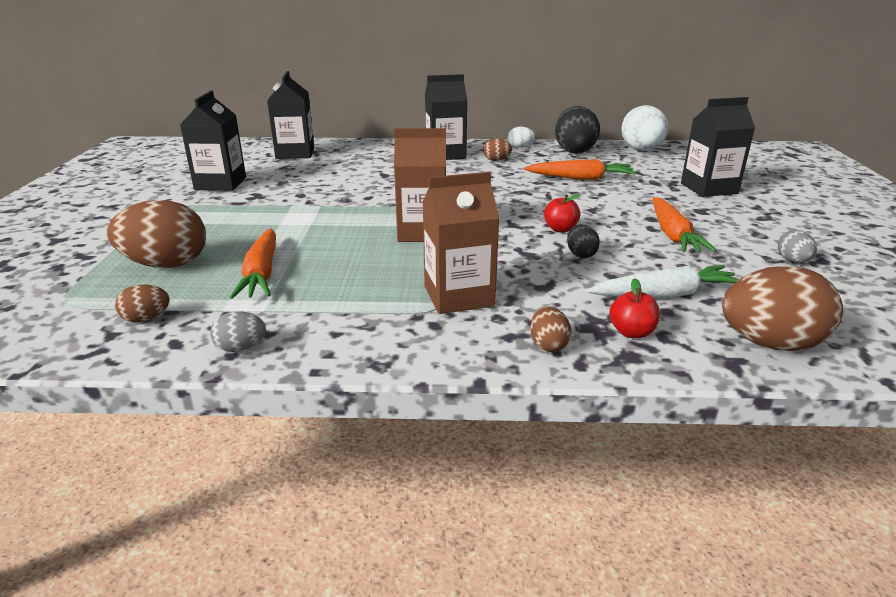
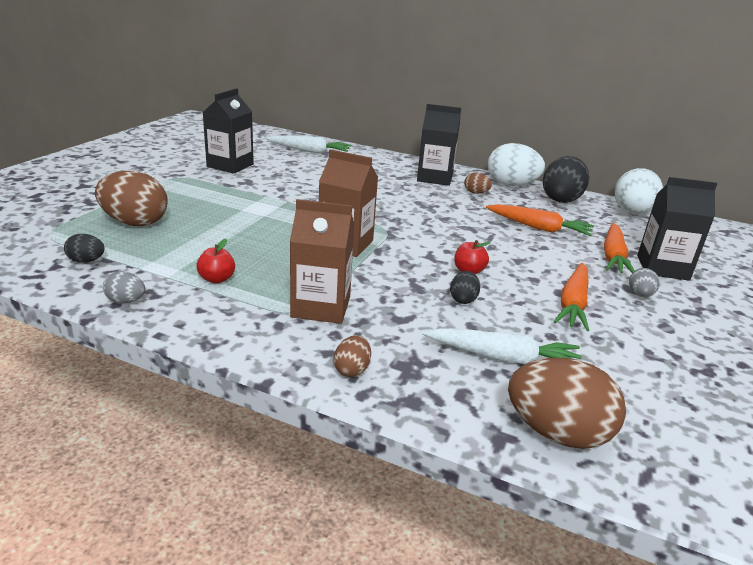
camera: 20 degrees right, 0 degrees up
(146, 319) = (86, 261): brown egg -> black egg
(261, 273) = (192, 247): orange carrot -> orange carrot (613, 256)
(295, 153) = (310, 151): black carton -> white carrot
(520, 147) = (511, 185): white egg -> white egg, size x2.09
(631, 332) = (435, 381): red apple -> red apple (217, 279)
(793, 261) = (673, 363): grey egg -> grey egg (640, 295)

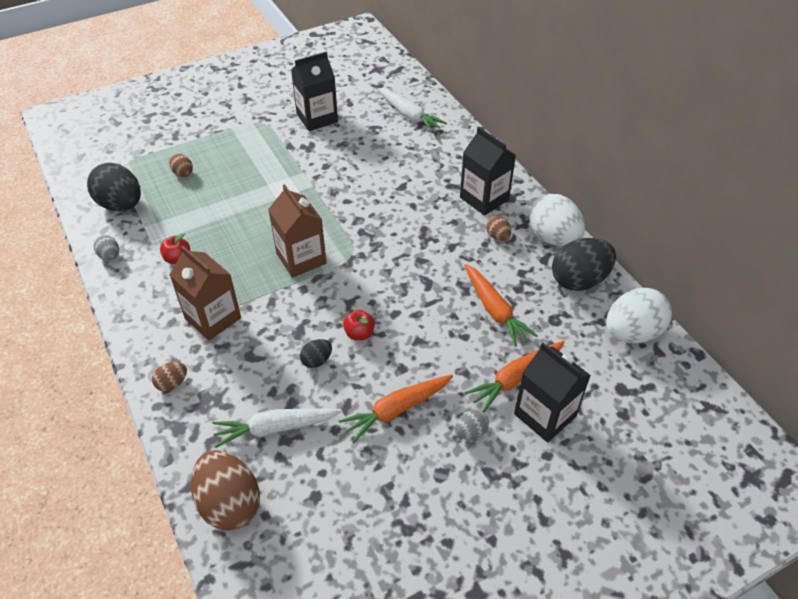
camera: 40 degrees right, 20 degrees up
(86, 261) = (121, 205): black egg -> black egg, size x2.09
(135, 223) = (182, 173): brown egg -> brown egg, size x0.48
(503, 357) = (275, 428): white carrot -> white carrot turned 120 degrees clockwise

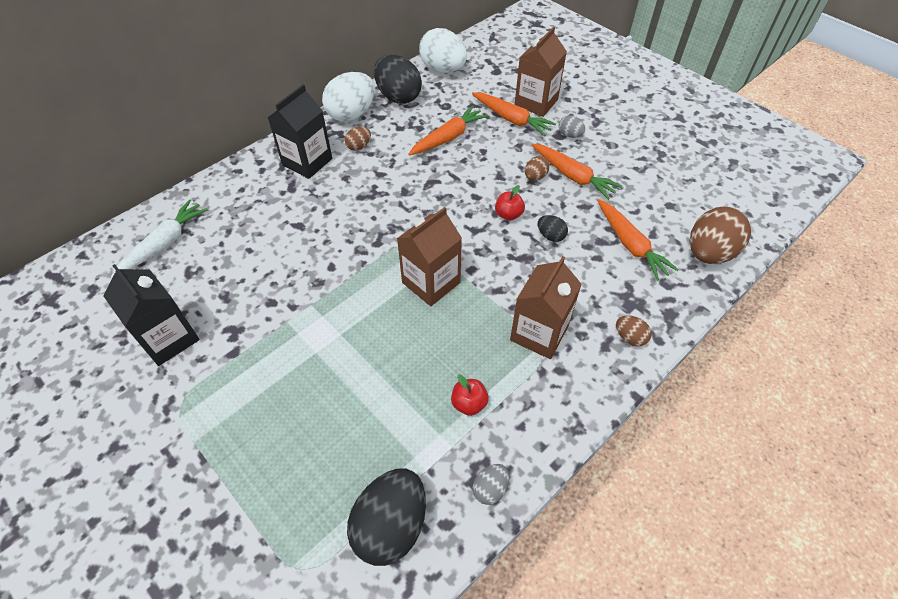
camera: 105 degrees left, 5 degrees up
(182, 173) = (307, 468): brown egg -> brown egg (535, 177)
(275, 428) = (630, 245): white carrot -> orange carrot
(545, 415) = (536, 102): black carton -> brown carton

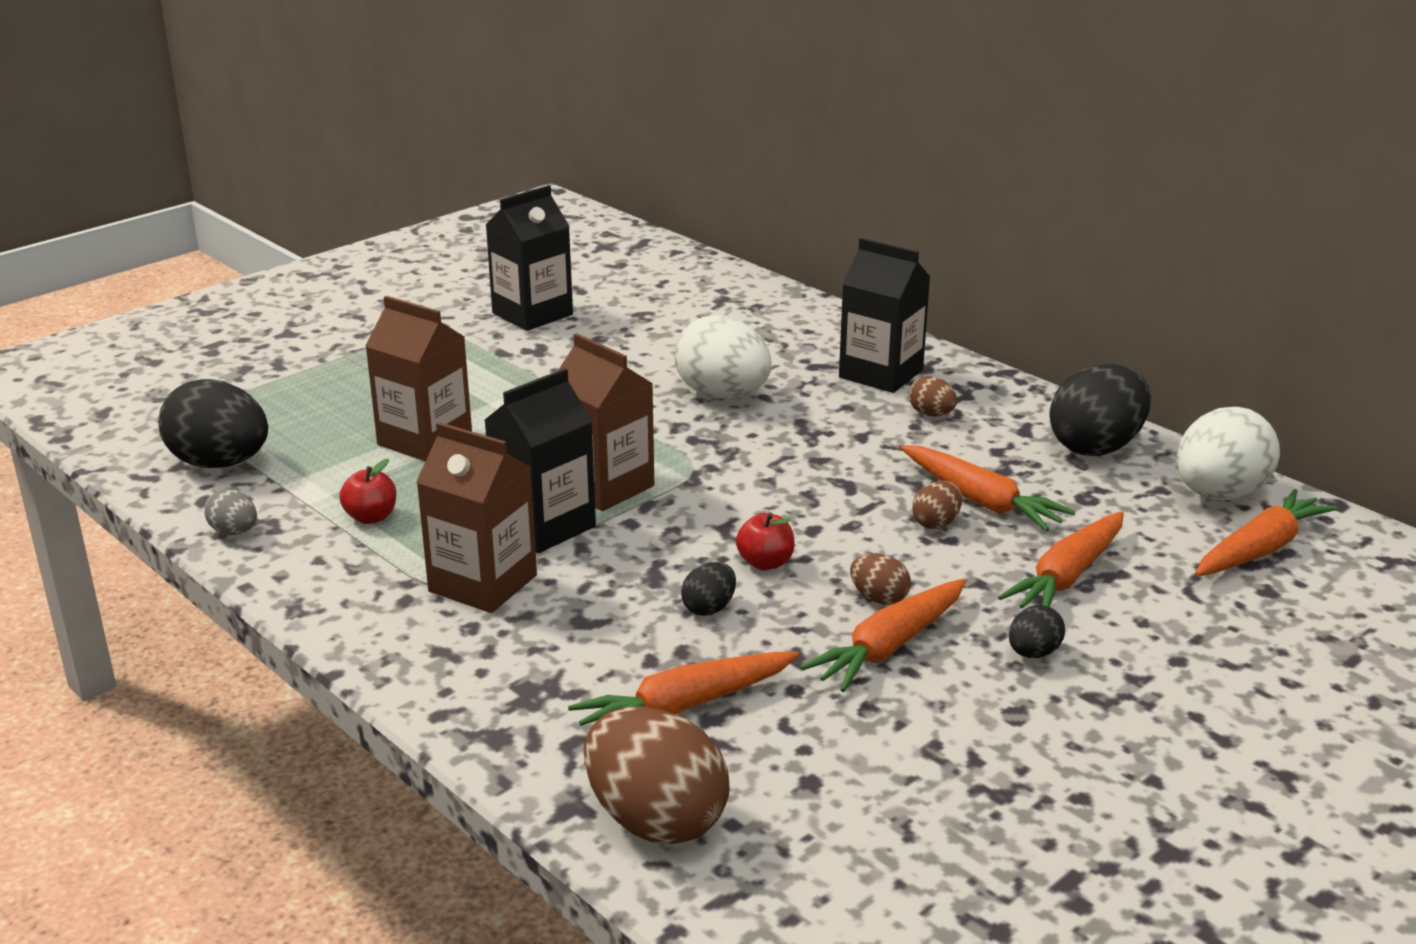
camera: 90 degrees right, 25 degrees down
(164, 243) = (694, 293): white carrot -> none
(352, 114) = (1023, 404): white egg -> white egg (722, 395)
(476, 309) = (544, 526): none -> black carton
(486, 66) = (1260, 549): none -> orange carrot
(536, 102) = (1143, 612): brown carton -> brown carton (425, 440)
(570, 135) = (1033, 653): grey egg -> black egg
(630, 337) = (452, 680): brown egg -> brown egg (936, 523)

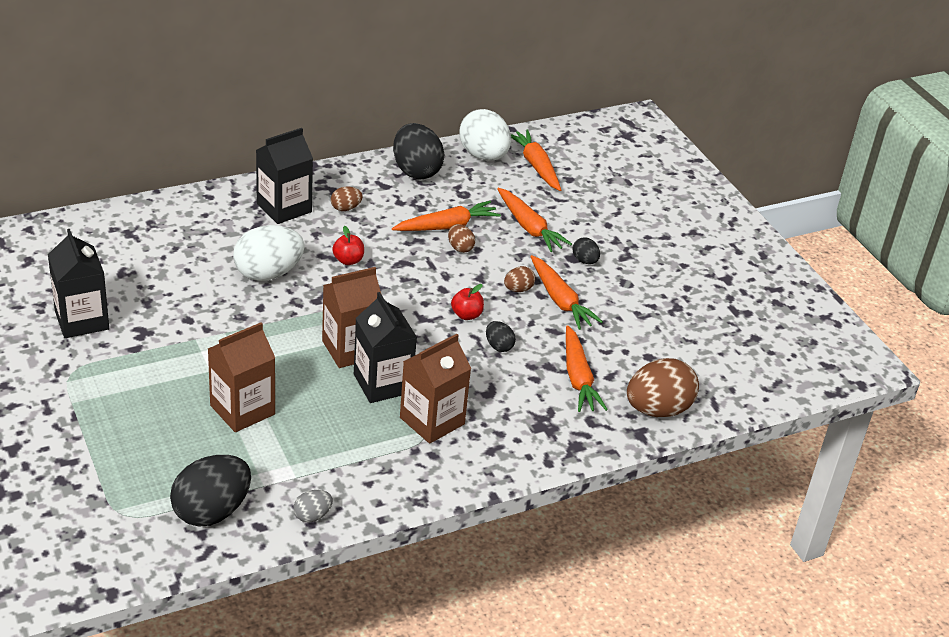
camera: 75 degrees left, 10 degrees up
(371, 517) = (330, 452): red apple -> red apple (348, 260)

